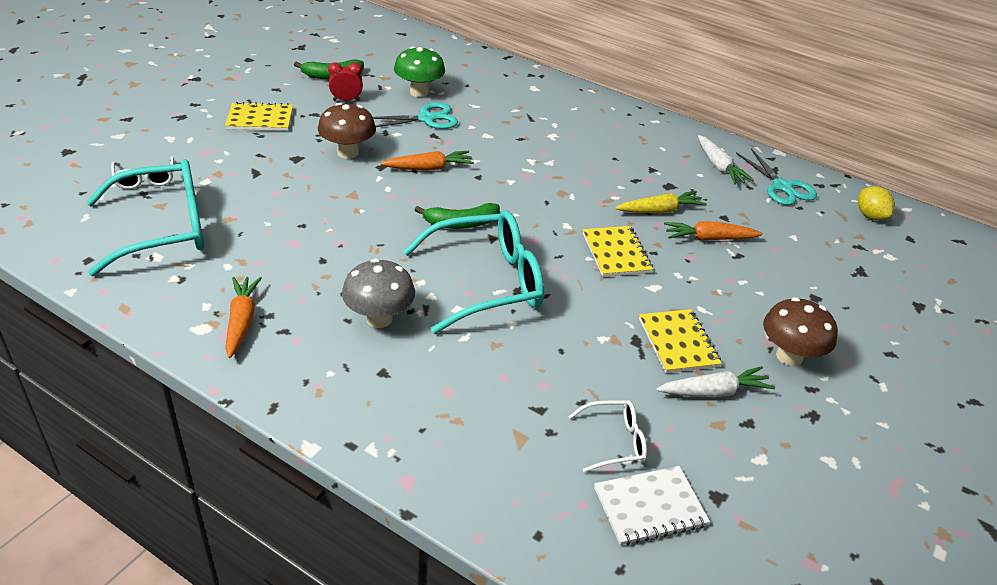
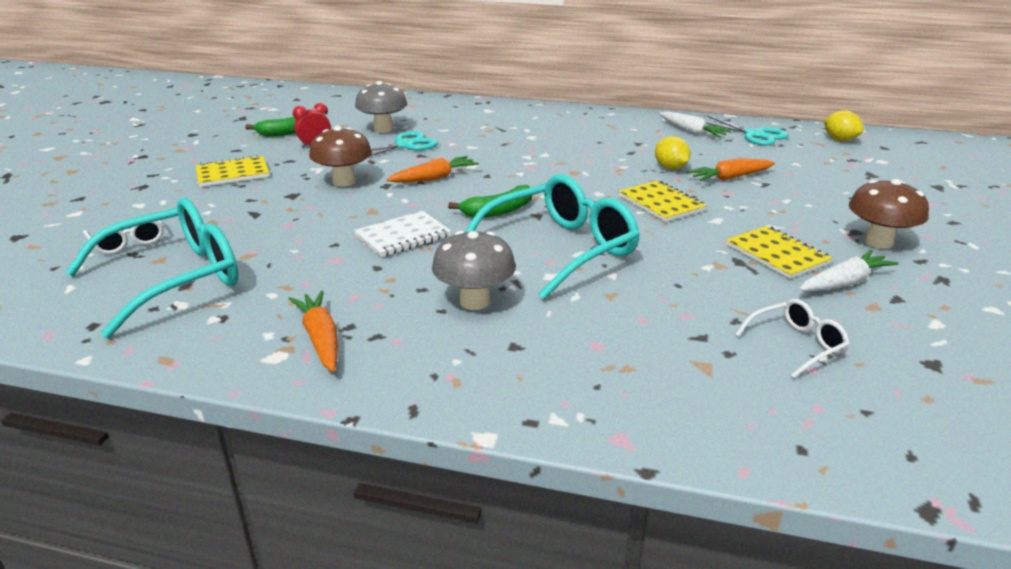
camera: 15 degrees left, 10 degrees down
(419, 92) = (383, 129): green mushroom -> grey mushroom
(650, 507) = (883, 391): white notebook -> white notebook (403, 236)
(659, 210) = (670, 168): yellow carrot -> yellow lemon

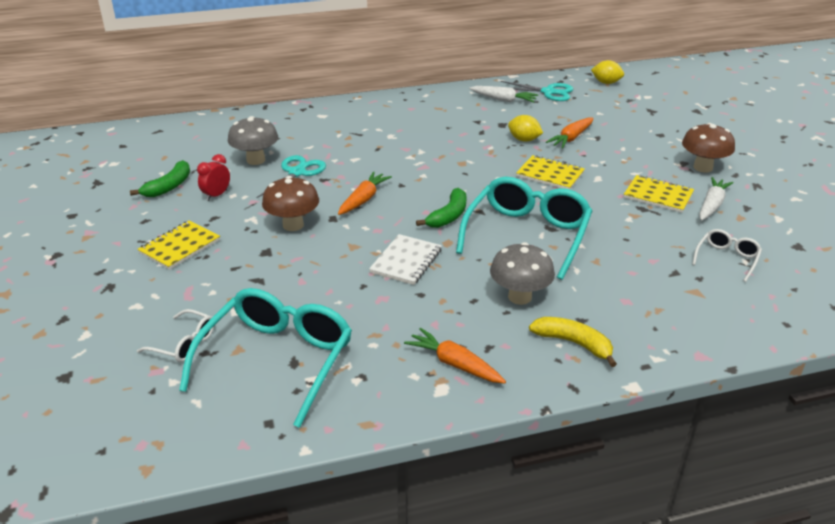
camera: 30 degrees left, 5 degrees up
(474, 366) = (574, 343): none -> yellow banana

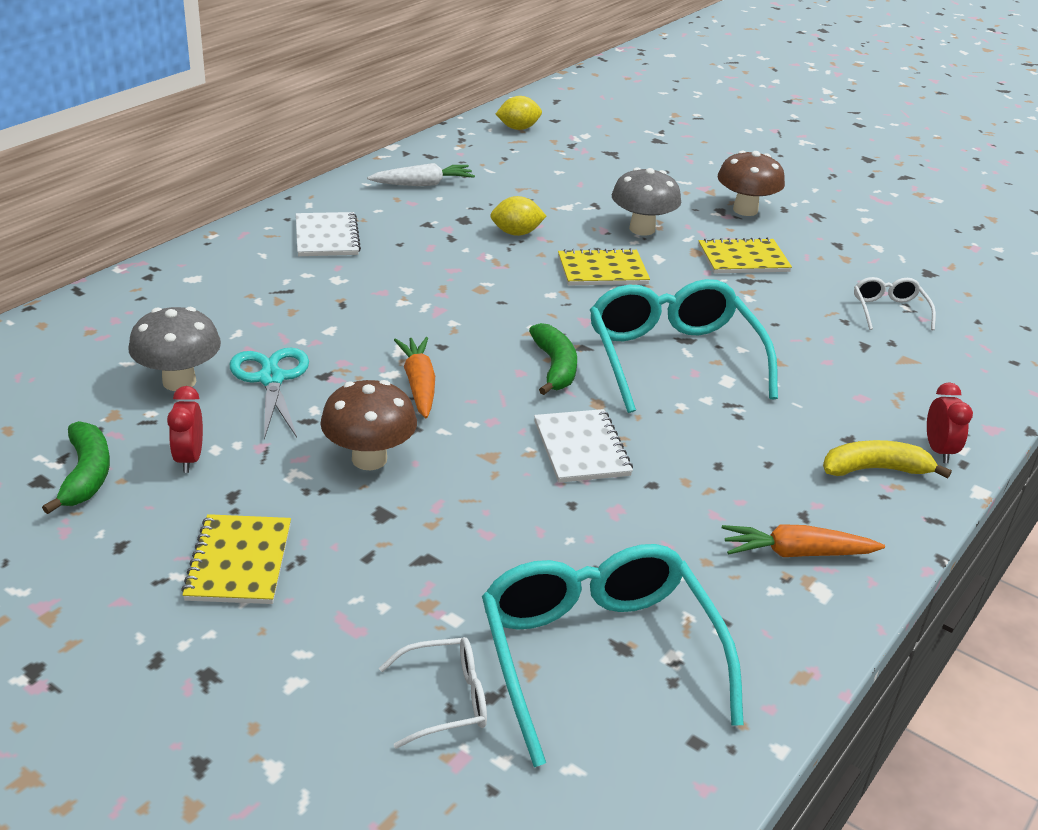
camera: 40 degrees left, 0 degrees up
(413, 113) = (327, 237): none -> white notebook
(519, 297) = (759, 439): grey mushroom -> grey mushroom (642, 229)
(548, 92) = (465, 158): turquoise scissors -> none
(571, 138) = (568, 214): orange carrot -> none
(637, 351) = (938, 450): none -> red clock
(711, 205) = (805, 253): white carrot -> none

